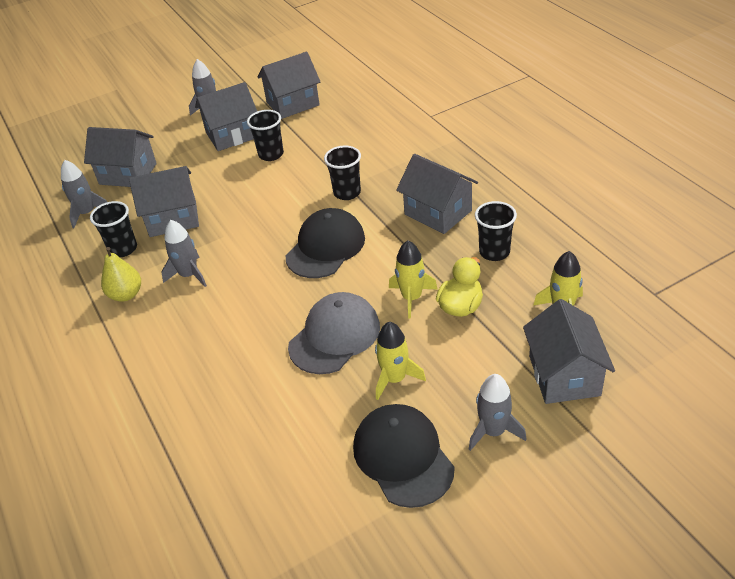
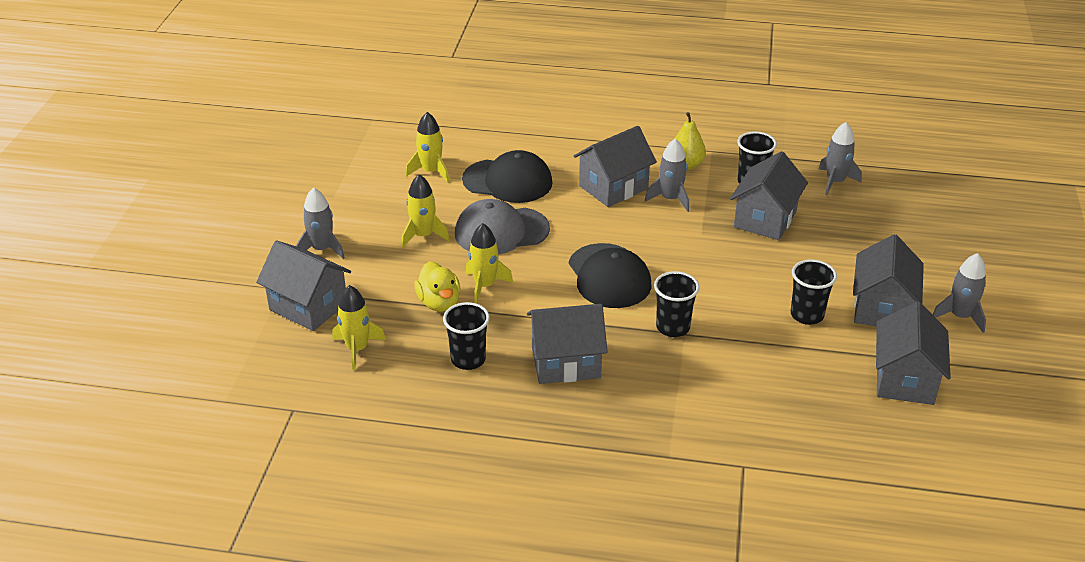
camera: 125 degrees right, 5 degrees down
(128, 174) = (879, 222): grey house -> grey house (613, 187)
(293, 452) = (431, 171): none -> yellow rocket
(334, 336) = (501, 231): grey cap -> grey cap turned 90 degrees clockwise
(403, 457) = (363, 206): black cap -> black cap (507, 181)

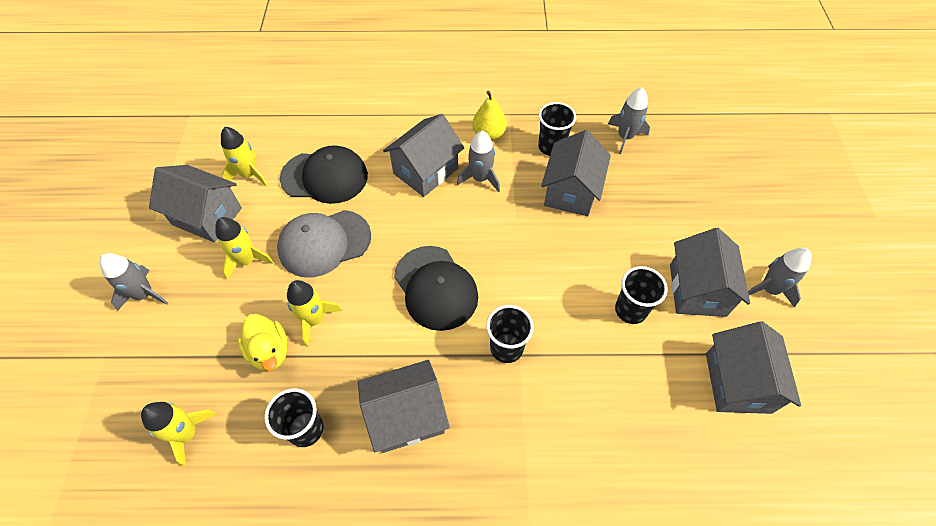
camera: 10 degrees left, 20 degrees up
(308, 306) = (132, 379): grey house -> grey house (207, 216)

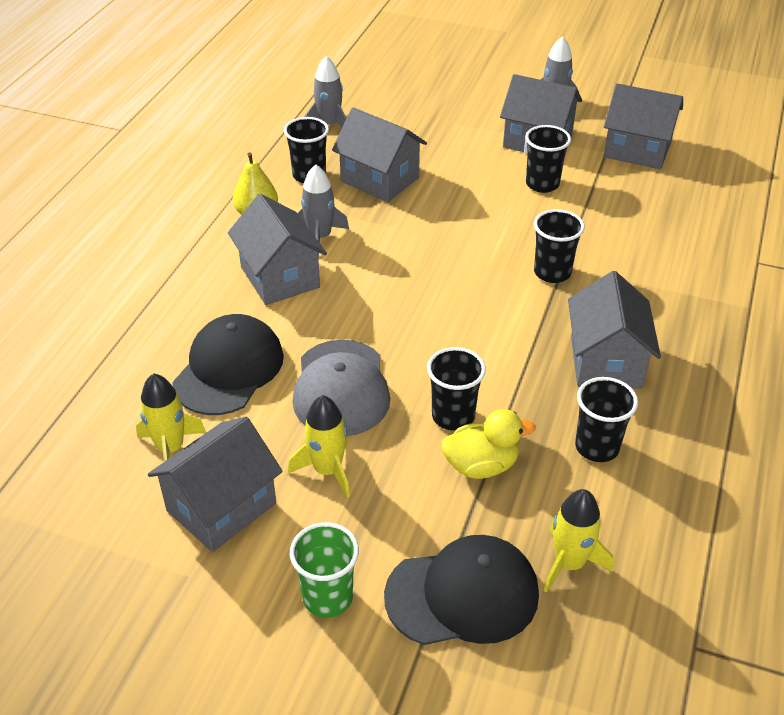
camera: 70 degrees left, 15 degrees down
(144, 294) = (327, 597): grey rocket -> green cup
(314, 319) = (453, 416): yellow rocket -> black cup
(435, 287) = (455, 306): black cap -> black cap (462, 595)

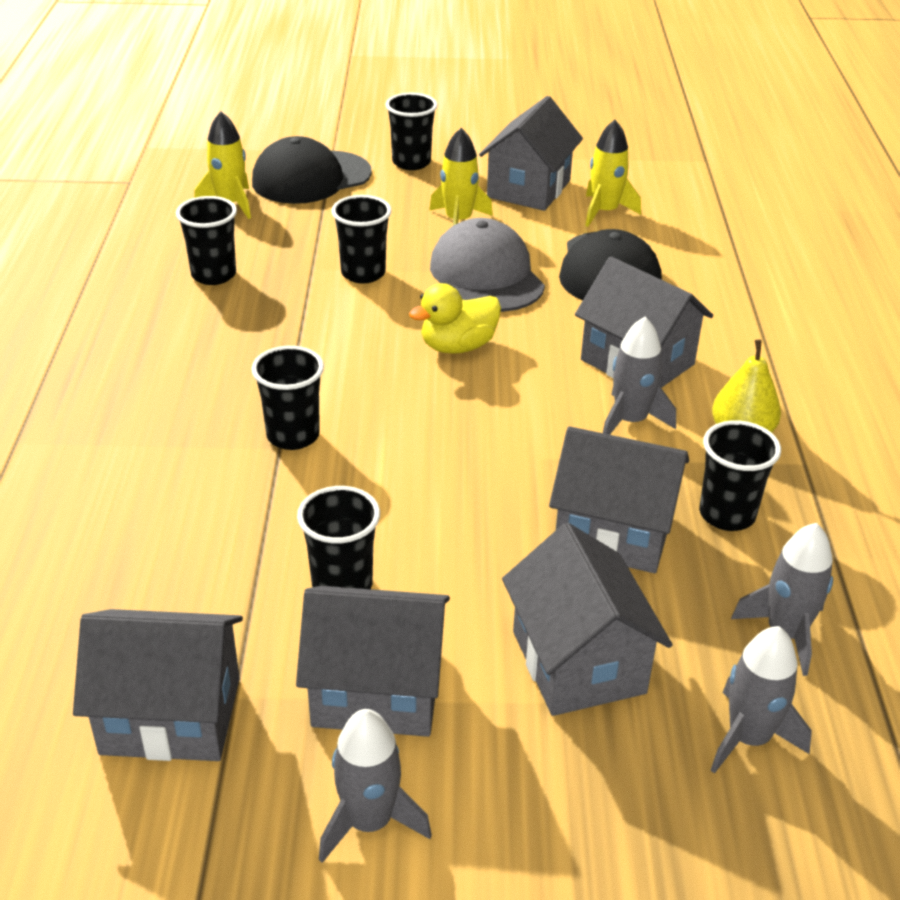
camera: 160 degrees right, 5 degrees down
(327, 597) = (411, 162): green cup -> black cup
(380, 98) = (748, 738): none -> grey rocket
(481, 465) = (322, 245): yellow duck -> yellow duck (458, 346)
(605, 362) = (210, 346): grey house -> grey house (578, 662)

